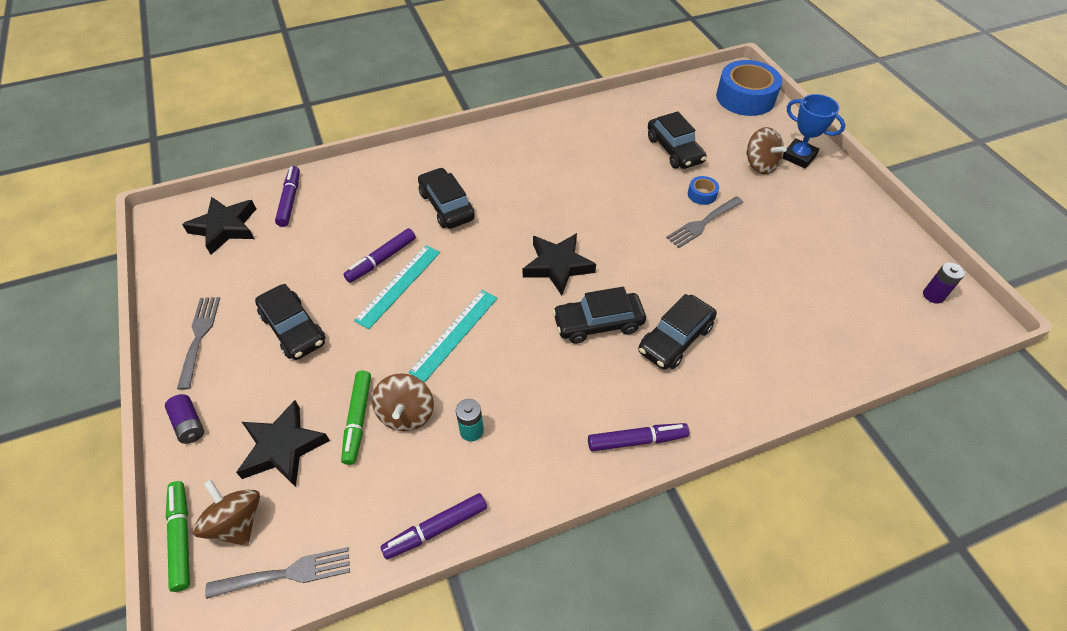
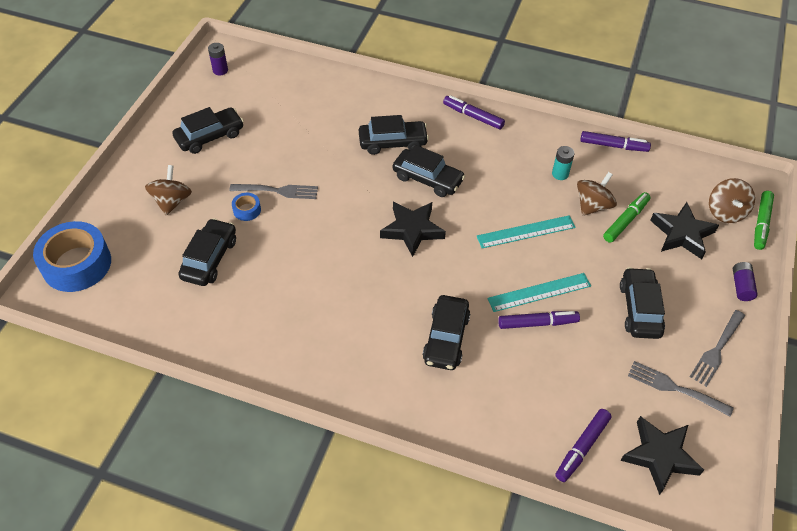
camera: 140 degrees left, 0 degrees up
(286, 574) = (705, 174): grey fork -> grey fork (675, 388)
(799, 156) = (136, 188): blue trophy -> none
(824, 228) = (210, 136): none -> black car

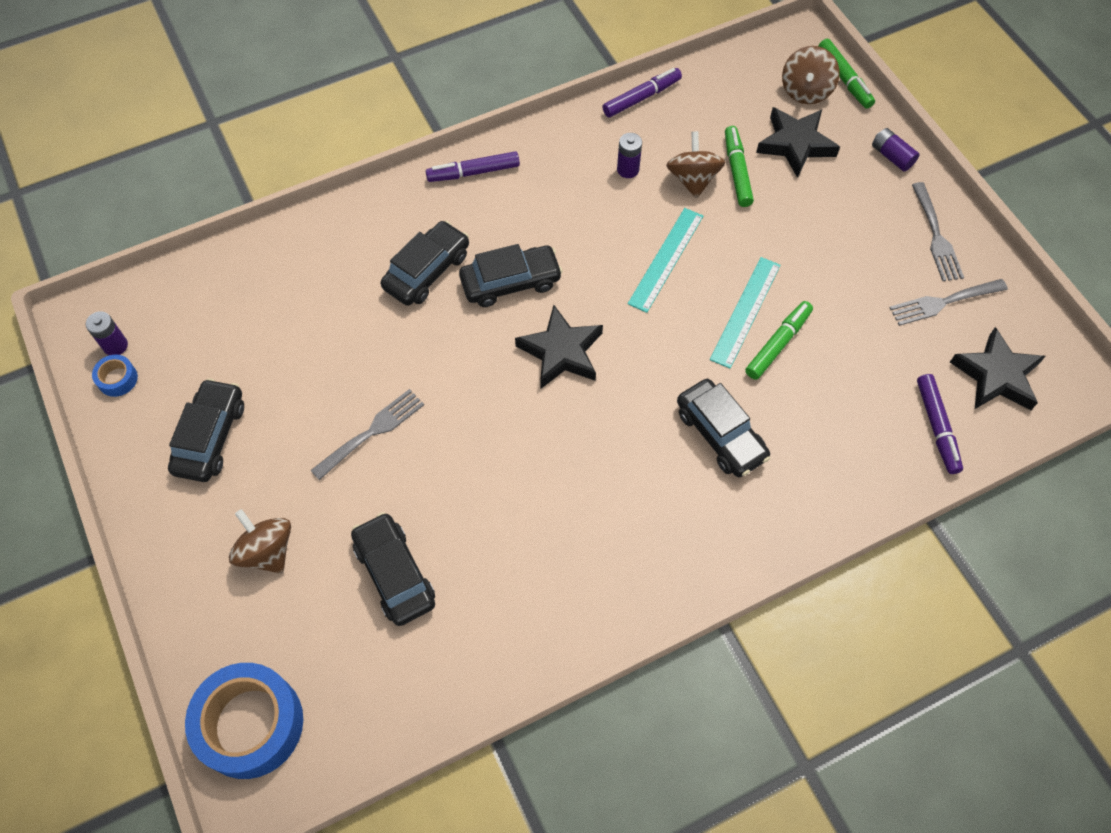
camera: 45 degrees left, 10 degrees up
(247, 210) = (365, 484): blue tape -> blue tape (117, 379)
(537, 323) = (778, 344): purple marker -> green marker
(560, 174) = (628, 169): turquoise battery -> purple battery
(639, 309) = (841, 252): black car -> none
(725, 212) = (805, 91): brown spinning top -> brown spinning top turned 60 degrees clockwise

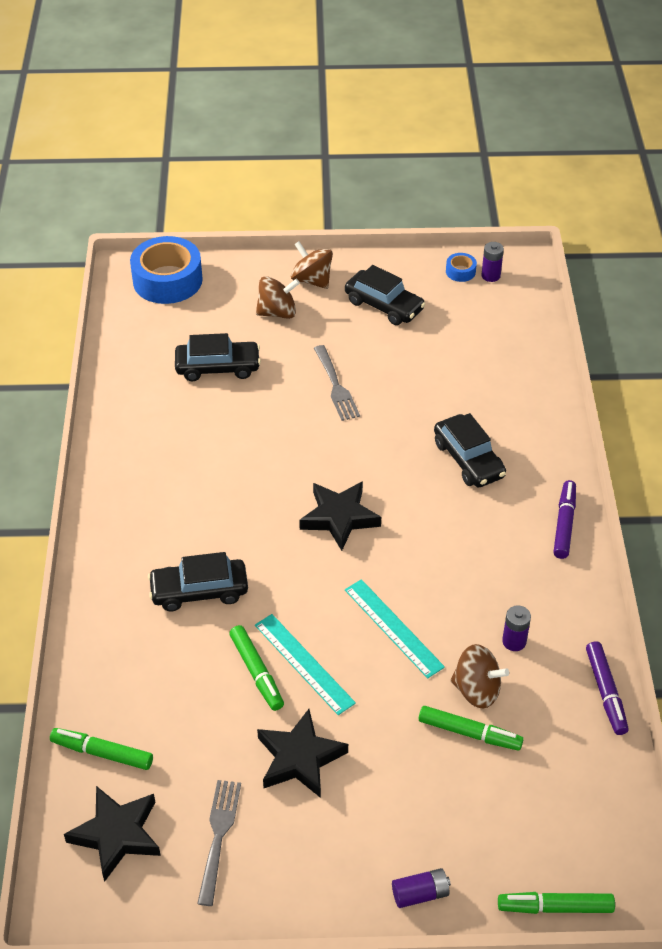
camera: 115 degrees right, 15 degrees down
(511, 282) = (427, 509): black car -> none
(795, 144) = (480, 805): black star -> black star (299, 758)
(805, 91) = (553, 855): brown spinning top -> brown spinning top (312, 280)
(936, 236) = (297, 876): grey fork -> none
(936, 427) = (102, 753): purple marker -> green marker

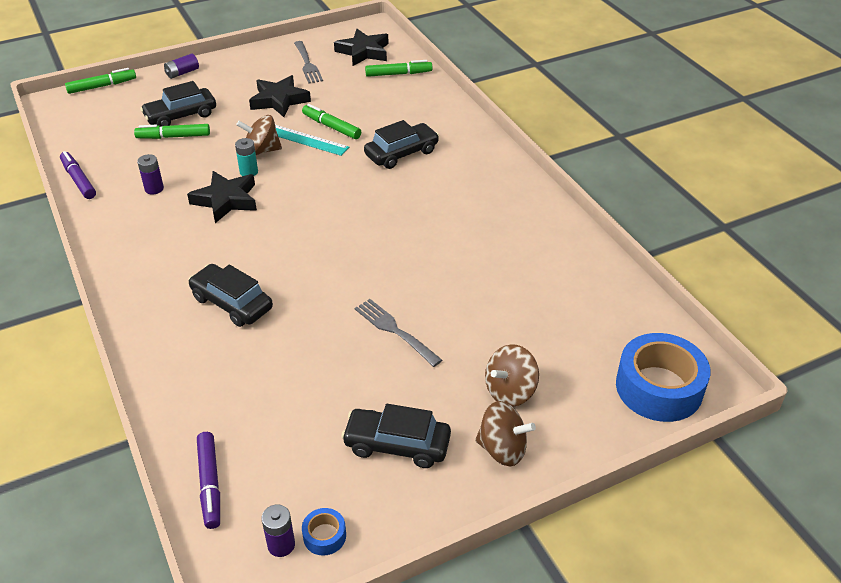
camera: 155 degrees right, 5 degrees down
(218, 367) = (521, 310): black car -> black car (181, 115)
(339, 518) = (326, 224): black star -> black star (226, 200)
(393, 628) = (249, 172): turquoise ruler -> turquoise battery
(477, 690) = (175, 157): brown spinning top -> brown spinning top (262, 151)
(564, 524) = (127, 277): purple marker -> purple marker (210, 484)

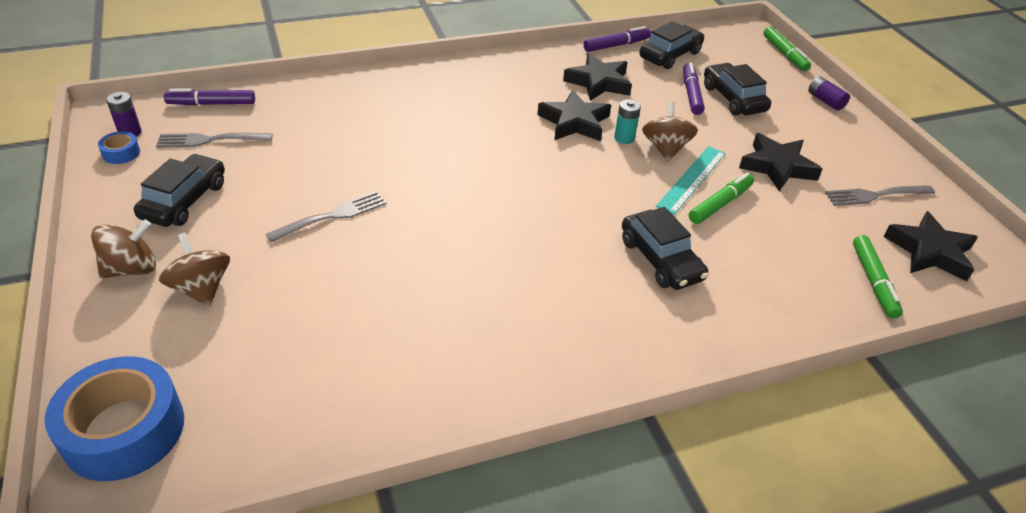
camera: 95 degrees right, 0 degrees up
(154, 189) = (599, 82): purple battery -> black star
(173, 137) = (691, 94): green marker -> purple marker
(232, 303) = (414, 120): black car -> black car (670, 55)
(287, 460) = (210, 140): none -> grey fork
(502, 449) = (131, 269): brown spinning top -> brown spinning top turned 150 degrees counterclockwise

